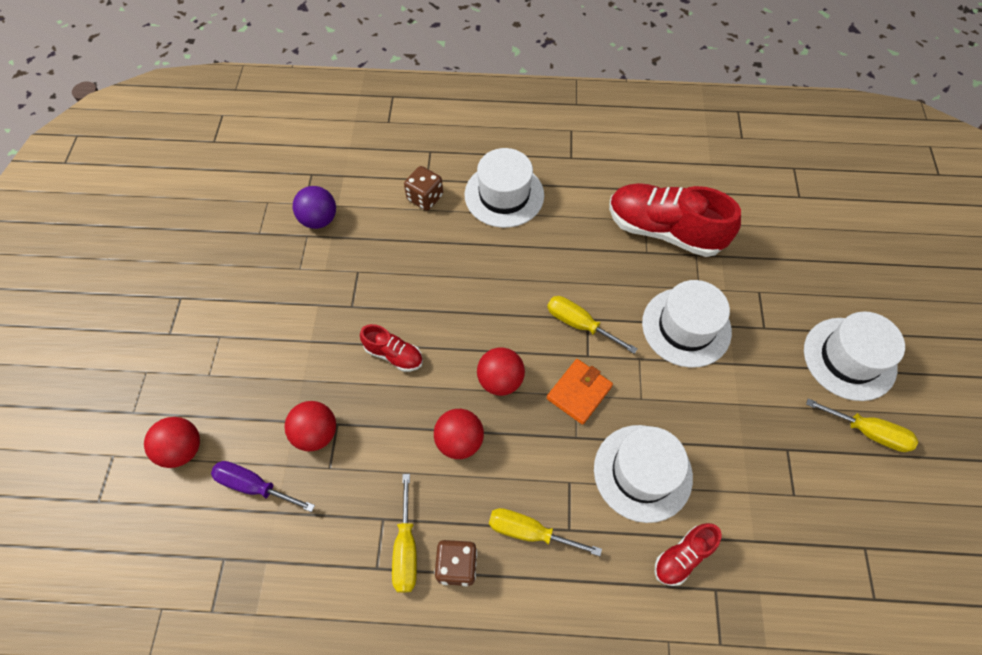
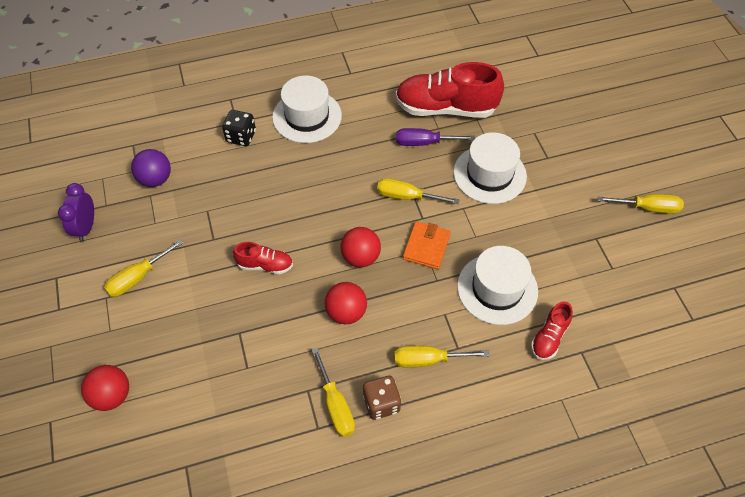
camera: 20 degrees left, 5 degrees down
(230, 252) = (86, 227): none -> purple clock
(254, 486) = (188, 402): purple screwdriver -> purple screwdriver (424, 143)
(259, 325) = (138, 277): none -> yellow screwdriver
(316, 433) = (224, 345): red ball -> none
(425, 198) = (241, 136): brown dice -> black dice
(849, 358) = (616, 161): white hat -> none

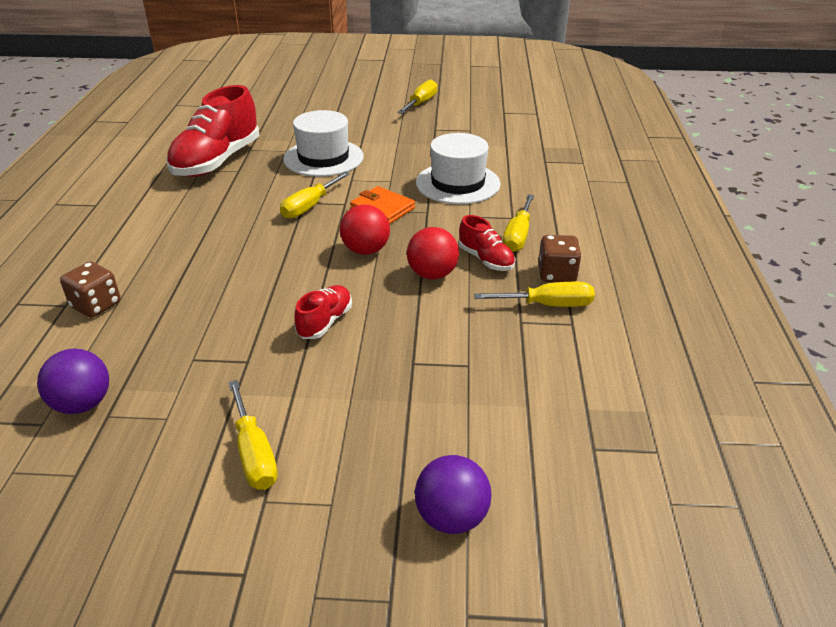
camera: 70 degrees left, 20 degrees down
(86, 227) = (99, 509): purple clock -> none
(112, 395) = (451, 517): red ball -> purple ball
(241, 136) = (96, 305): black dice -> brown dice
(307, 116) = (125, 247): white hat -> none
(424, 143) = (249, 182): purple screwdriver -> none
(549, 337) = (523, 171): red shoe -> red shoe (486, 259)

